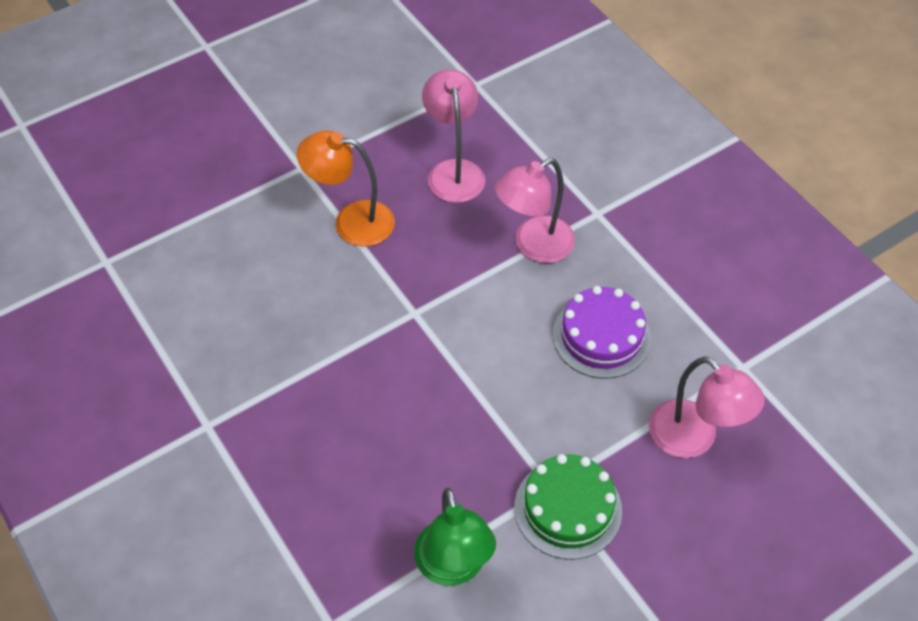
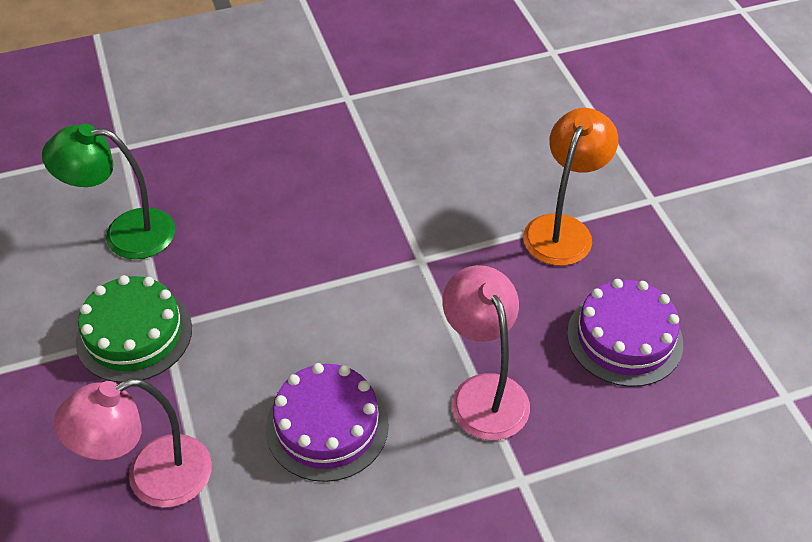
camera: 105 degrees right, 5 degrees down
(454, 171) = (624, 338): pink lamp -> purple cake

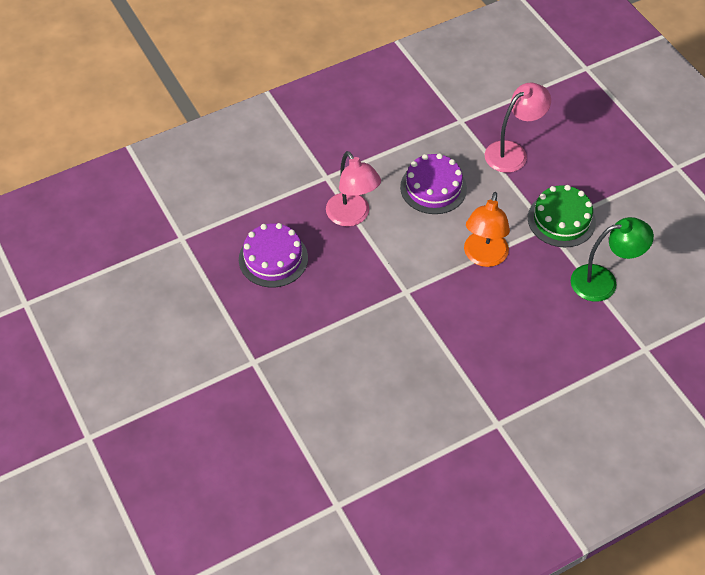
camera: 170 degrees right, 5 degrees up
(562, 229) = (315, 327): orange lamp -> orange lamp (484, 257)

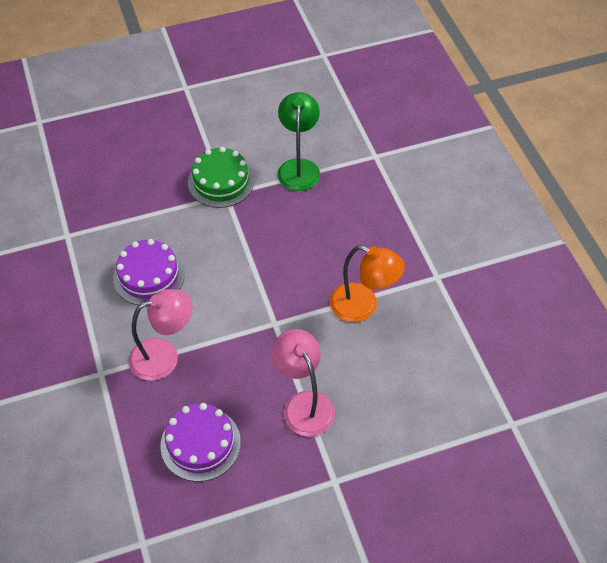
camera: 80 degrees left, 0 degrees up
(484, 257) = (248, 250): orange lamp -> orange lamp (363, 306)
(512, 152) = (125, 201): pink lamp -> pink lamp (304, 404)

